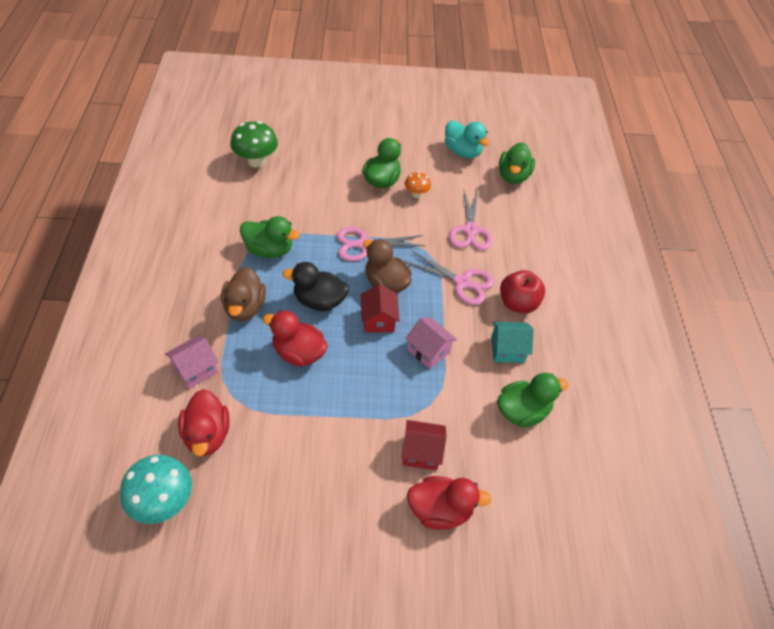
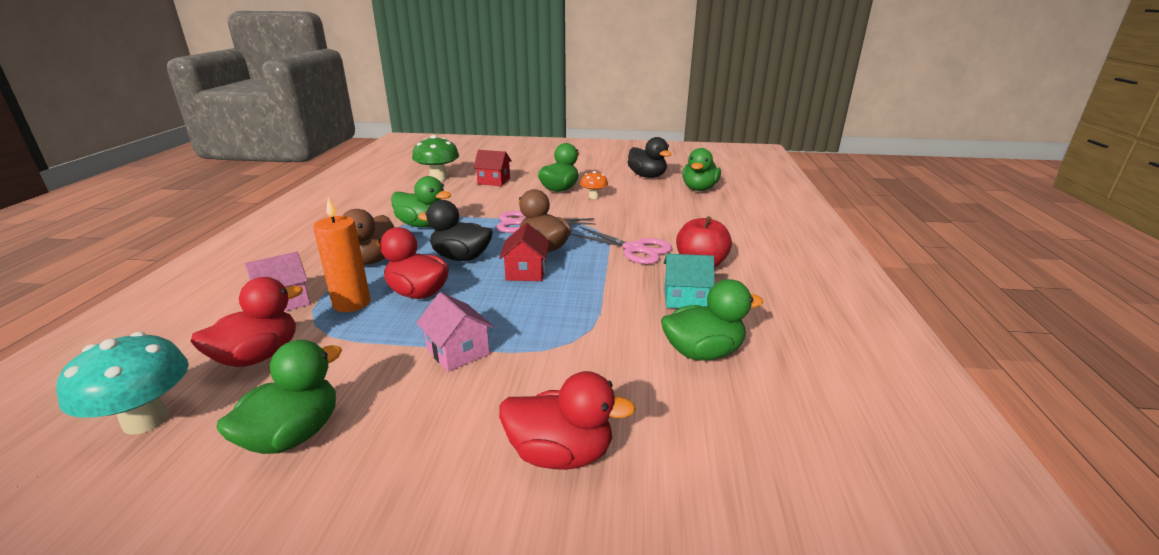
camera: 10 degrees right, 25 degrees down
(207, 435) = (258, 356): red duck -> red duck turned 135 degrees counterclockwise
(250, 369) = (351, 303): none -> orange candle
(268, 507) = (293, 435): none -> green duck
(421, 452) = (547, 386): red house -> red house (494, 181)
(428, 351) = (581, 296): pink house -> pink house (458, 352)
(462, 152) = (647, 176): turquoise duck -> black duck
(470, 230) = (648, 217): pink scissors -> none

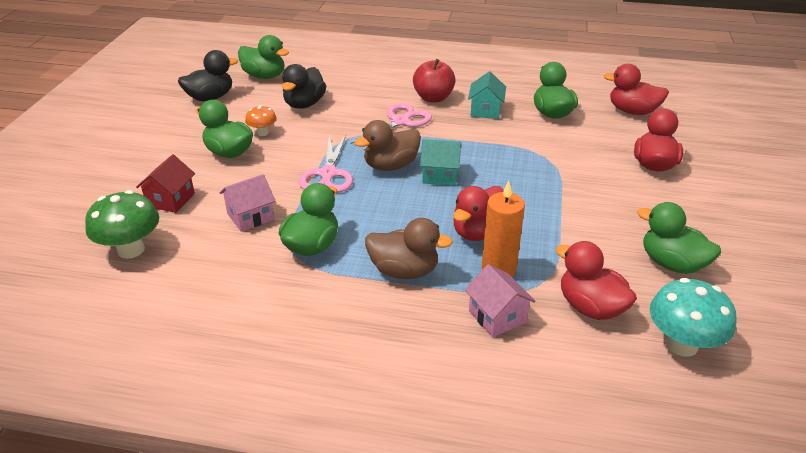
camera: 85 degrees left, 10 degrees up
(458, 352) = (566, 204): pink house -> pink house (250, 216)
(461, 257) = (406, 212): black duck -> black duck (304, 104)
(526, 272) = (440, 175): red house -> turquoise house
(757, 450) = (632, 111): none -> red duck

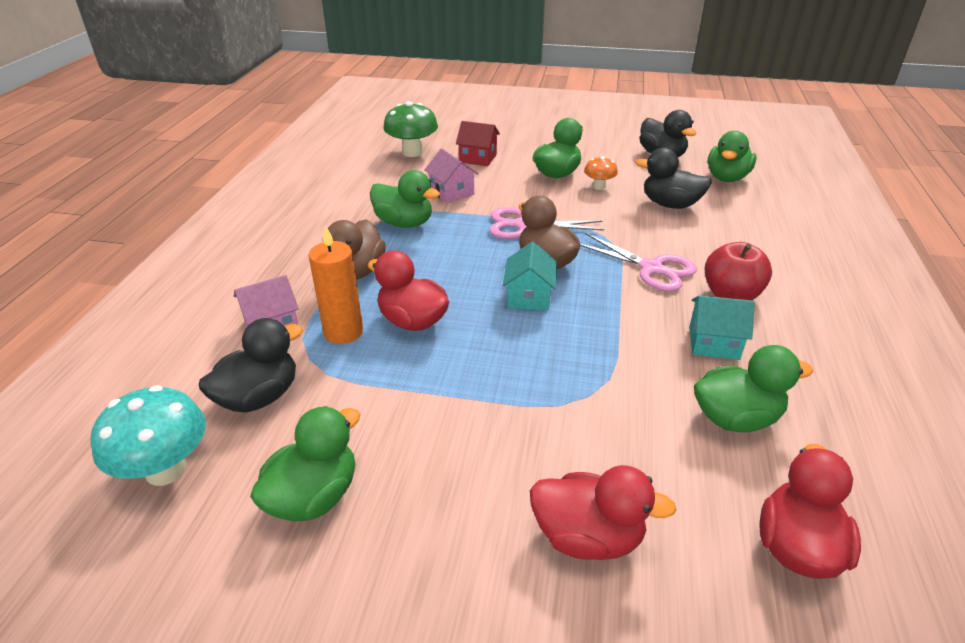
camera: 90 degrees right, 0 degrees up
(590, 307) = (259, 397): red duck -> black duck

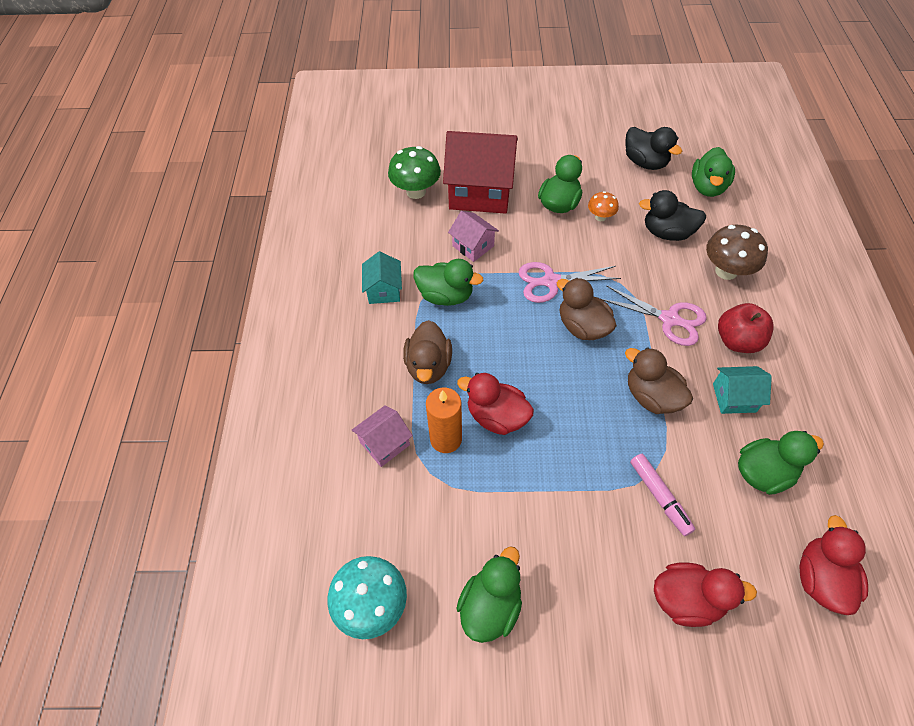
camera: 10 degrees left, 20 degrees up
(259, 397) = (409, 521): black duck -> none
(478, 158) = (480, 191): red house -> red house, size x2.01
(529, 297) = (580, 371): turquoise house -> turquoise house (384, 290)
(586, 421) = (659, 496): none -> pink marker
(607, 328) = (651, 396): none -> brown duck
(731, 239) = (726, 271): none -> brown mushroom

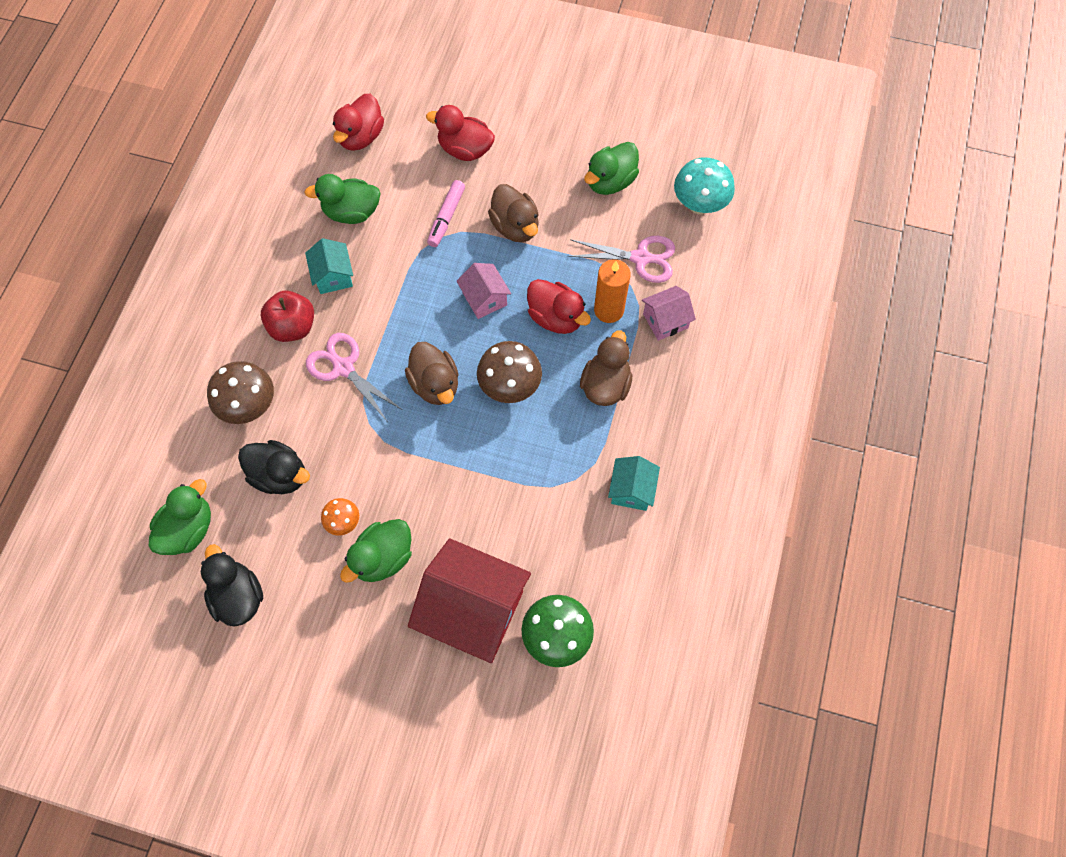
camera: 165 degrees left, 10 degrees up
(446, 295) = (564, 463): green duck -> none
(473, 246) = (512, 523): pink house -> pink house (484, 299)
(516, 342) = (510, 386): none -> brown mushroom
(551, 281) = (443, 447): pink scissors -> pink scissors (640, 258)
(651, 396) = (406, 297): brown duck -> brown duck (515, 227)
(659, 496) = (446, 217): pink marker -> pink marker turned 150 degrees counterclockwise
(734, 398) = (333, 276): turquoise house -> turquoise house turned 60 degrees clockwise

